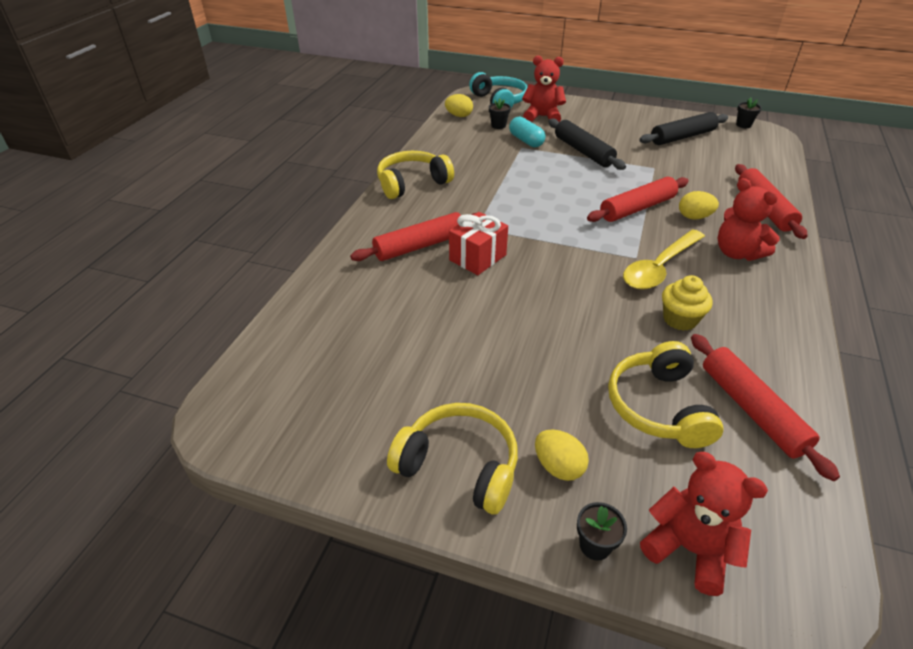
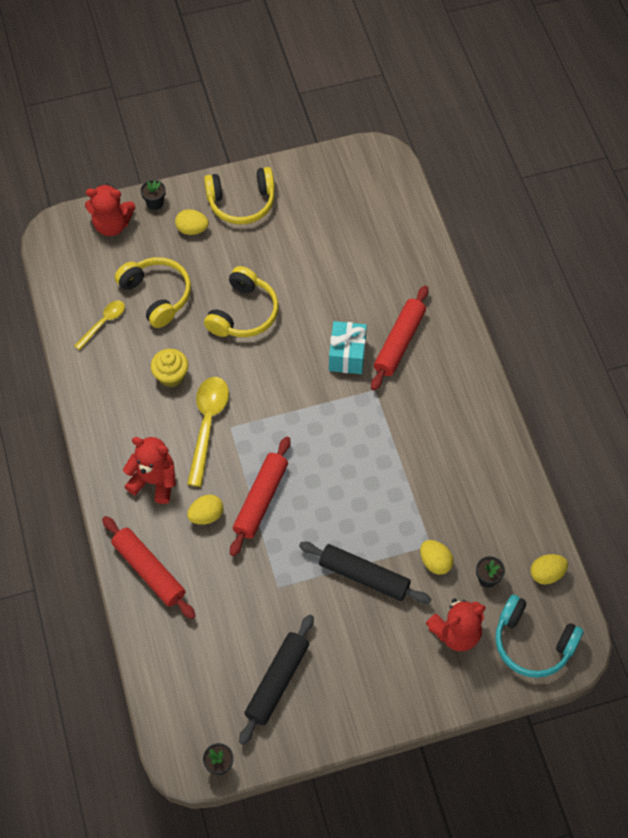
camera: 145 degrees right, 20 degrees up
(412, 183) = (478, 416): yellow headphones -> yellow headphones (243, 313)
(477, 257) = (347, 355): red gift -> turquoise gift
(526, 141) = (435, 562): turquoise capsule -> yellow egg
(751, 410) = (103, 323): red rolling pin -> yellow spoon

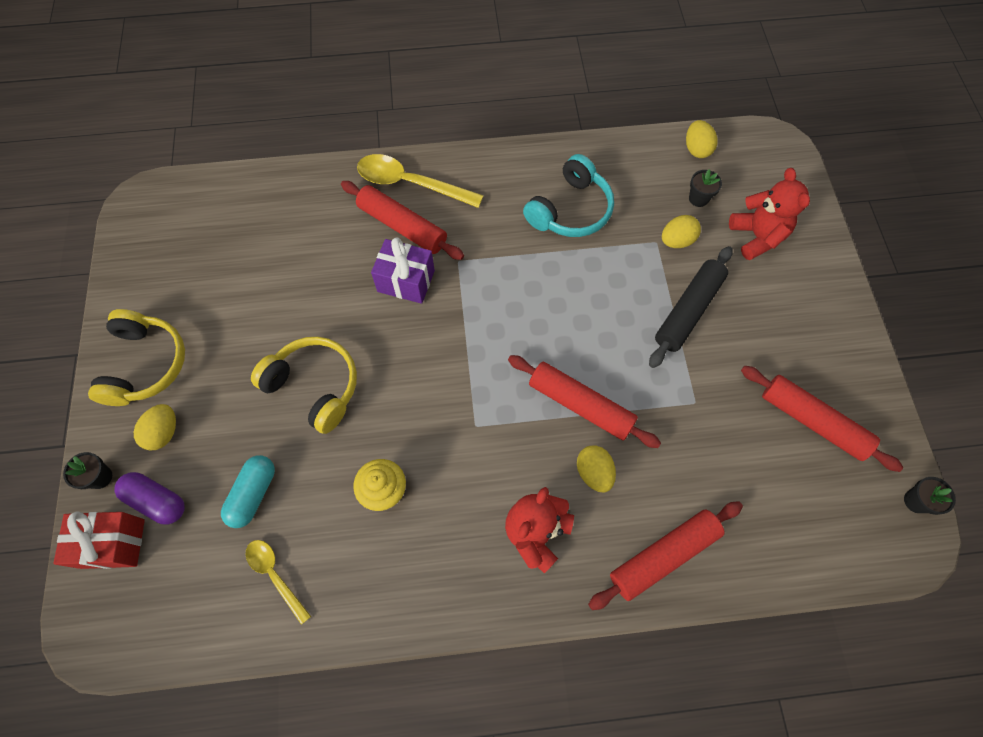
camera: 80 degrees left, 5 degrees up
(112, 225) = (113, 543): red teddy bear -> red gift
(143, 240) = (157, 501): none -> purple capsule
(156, 295) = (253, 494): yellow headphones -> turquoise capsule
(207, 425) = (467, 453): yellow spoon -> yellow spoon (411, 183)
(277, 682) = (812, 421): black rolling pin -> red rolling pin
(347, 355) = (406, 281): turquoise gift -> purple gift
(532, 642) = (769, 175): turquoise headphones -> turquoise headphones (570, 210)

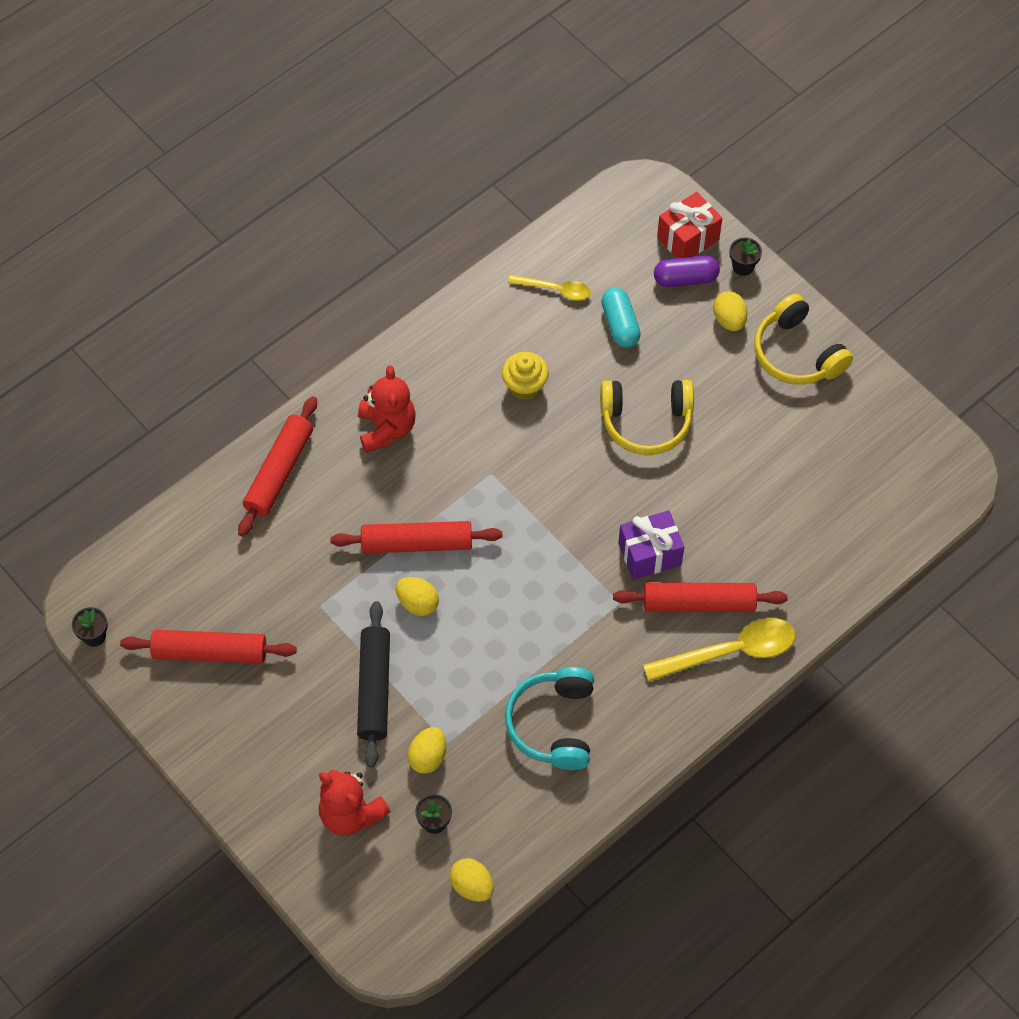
camera: 145 degrees right, 5 degrees down
(594, 472) = (371, 497): yellow egg -> yellow egg (417, 603)

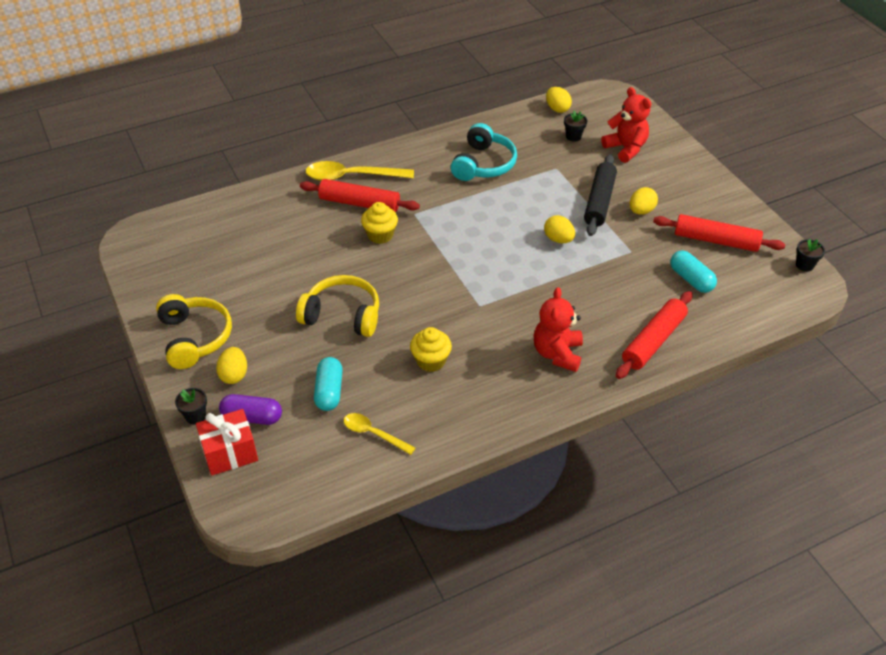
camera: 165 degrees left, 15 degrees down
(240, 576) = (691, 279): none -> turquoise capsule
(417, 543) = (550, 273): red rolling pin -> none
(428, 757) = (570, 164): yellow egg -> yellow egg (641, 211)
(649, 554) = (380, 235): purple gift -> yellow cupcake

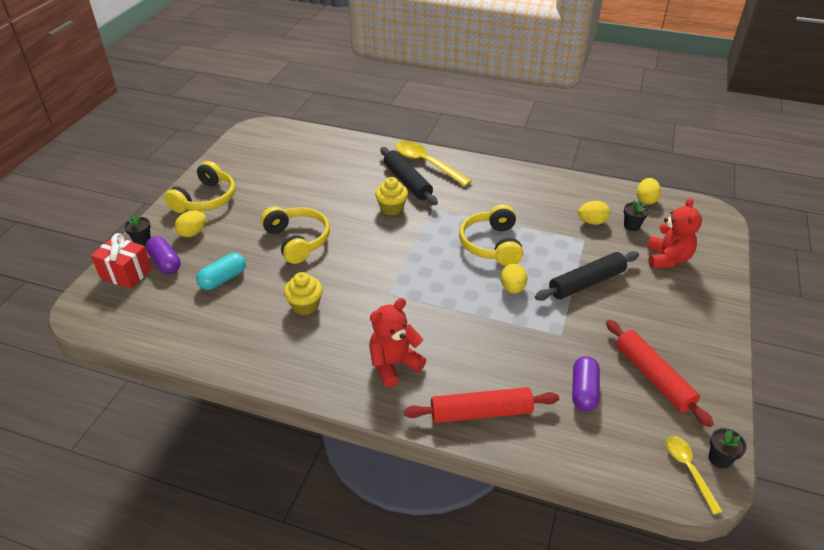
camera: 45 degrees right, 5 degrees down
(359, 203) = (407, 182): red rolling pin -> black rolling pin
(374, 434) = (207, 323): yellow spoon -> yellow spoon (688, 470)
(483, 164) = (529, 205): turquoise headphones -> none
(499, 215) = (492, 244): none -> yellow headphones
(641, 211) = (614, 311): yellow egg -> yellow egg (592, 222)
(691, 279) = (583, 391): turquoise capsule -> purple capsule

